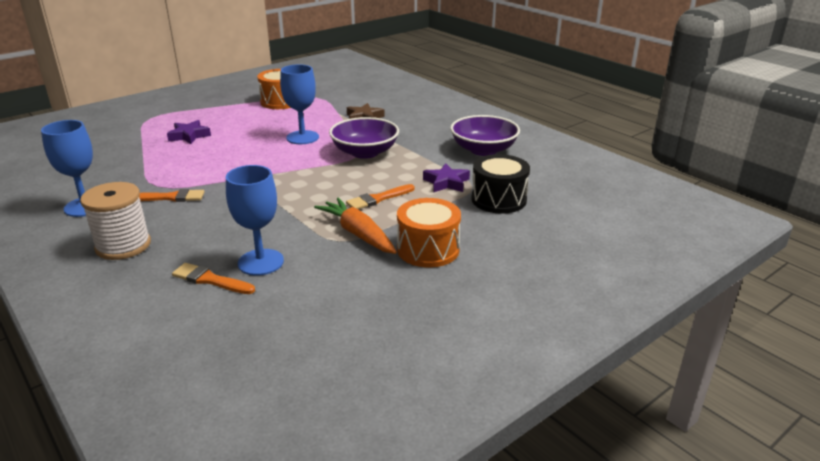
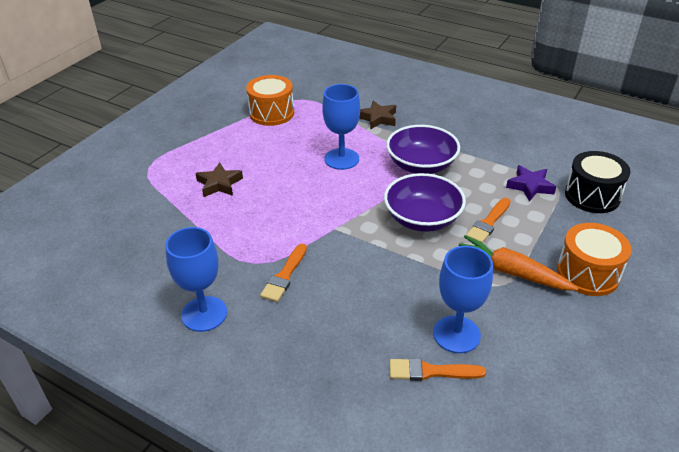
camera: 20 degrees left, 10 degrees up
(123, 246) = (300, 355): white spool -> none
(170, 197) = (284, 276): orange brush -> orange brush turned 135 degrees clockwise
(189, 136) = (219, 184): purple star -> brown star
(483, 150) = (525, 136): purple bowl -> purple bowl (422, 219)

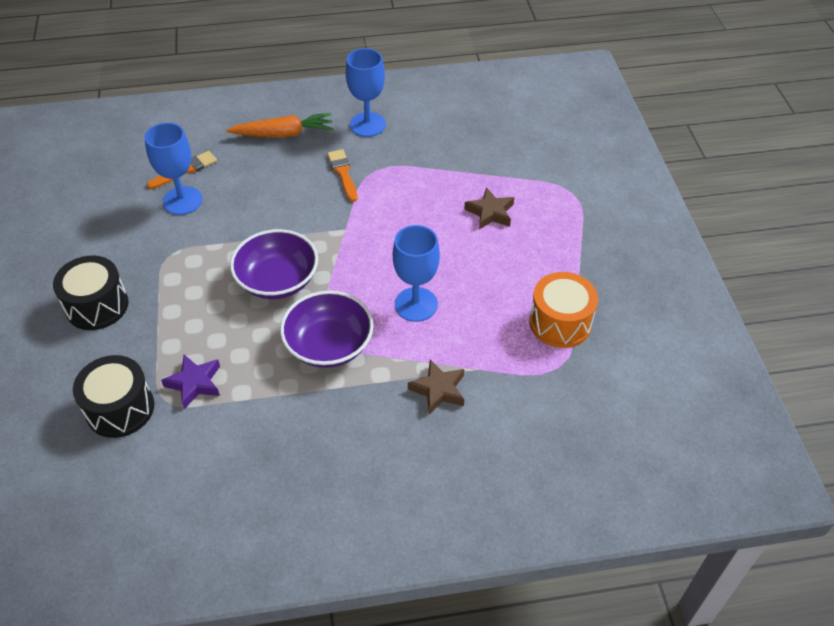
camera: 140 degrees right, 10 degrees up
(488, 223) = (213, 310): orange brush -> none
(511, 272) = (166, 271): orange carrot -> orange carrot (283, 134)
(588, 273) = (97, 306): orange drum -> black drum

